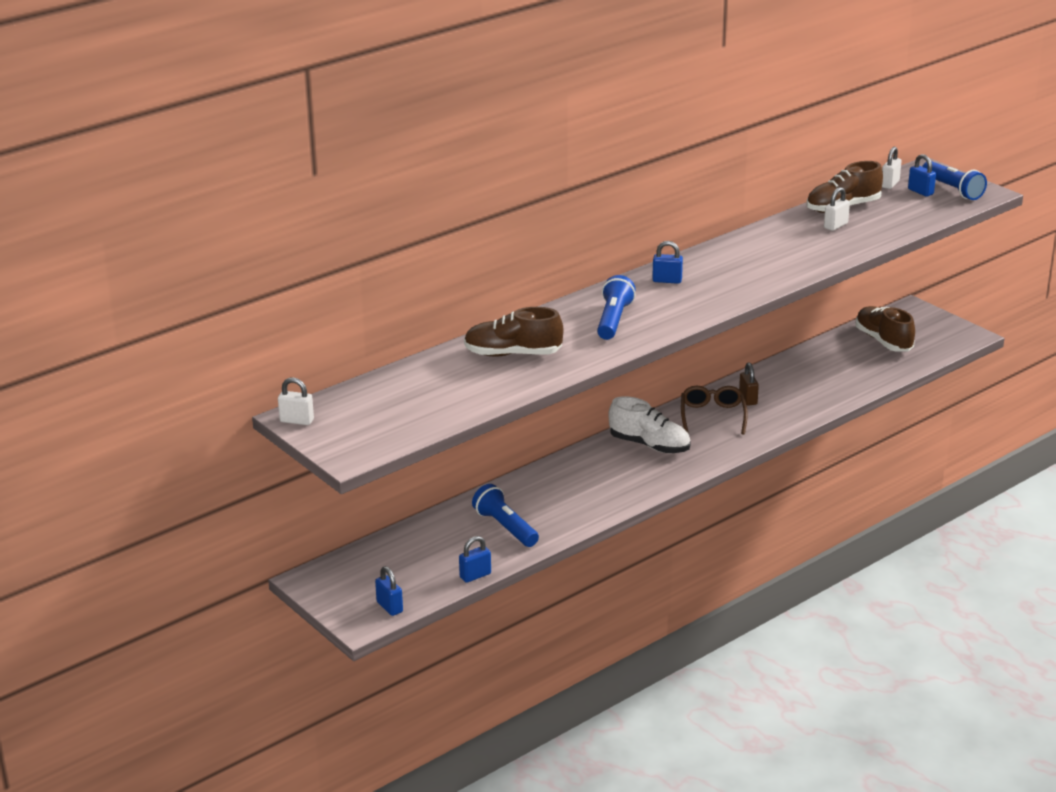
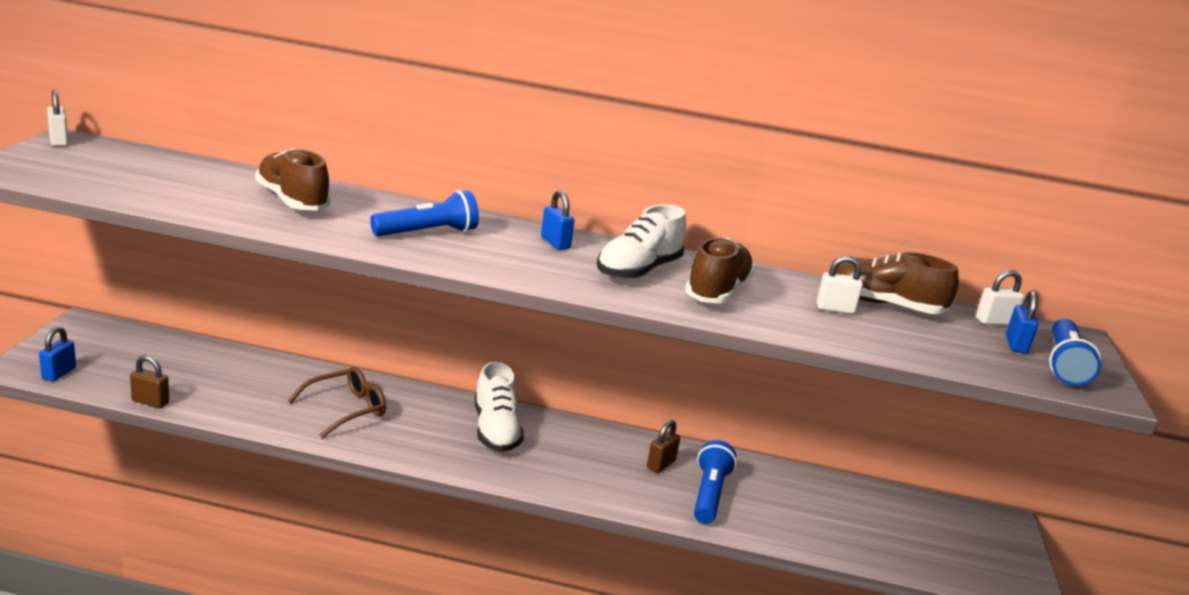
camera: 45 degrees right, 5 degrees down
(475, 576) = (150, 402): blue padlock -> brown padlock
(505, 527) = (255, 393): blue flashlight -> blue flashlight (709, 494)
(712, 416) = (599, 452): brown glasses -> brown glasses (346, 409)
(732, 267) = (638, 270): none -> white shoe
(883, 341) = (909, 522): brown shoe -> brown shoe (717, 291)

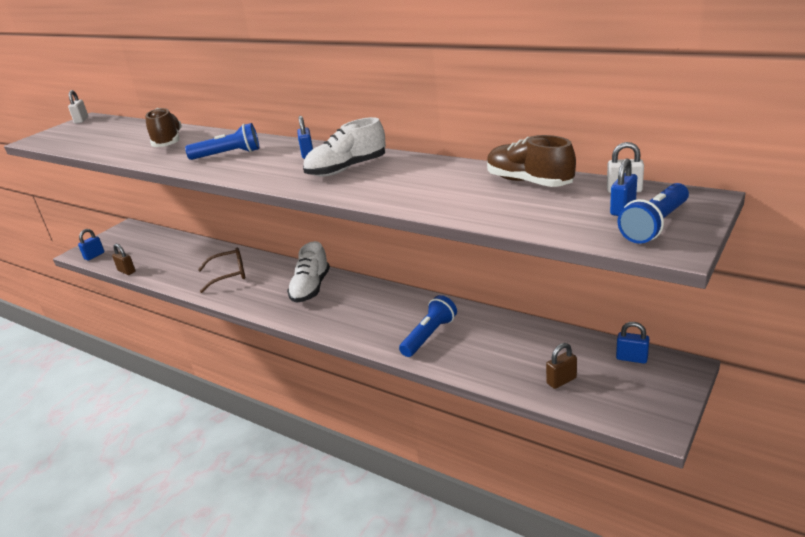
camera: 30 degrees right, 5 degrees up
(661, 465) = (409, 313): brown padlock -> brown padlock (561, 381)
(717, 291) = (391, 180): brown shoe -> none
(835, 309) = (477, 188): white padlock -> none
(952, 513) = (631, 358): none -> blue padlock

